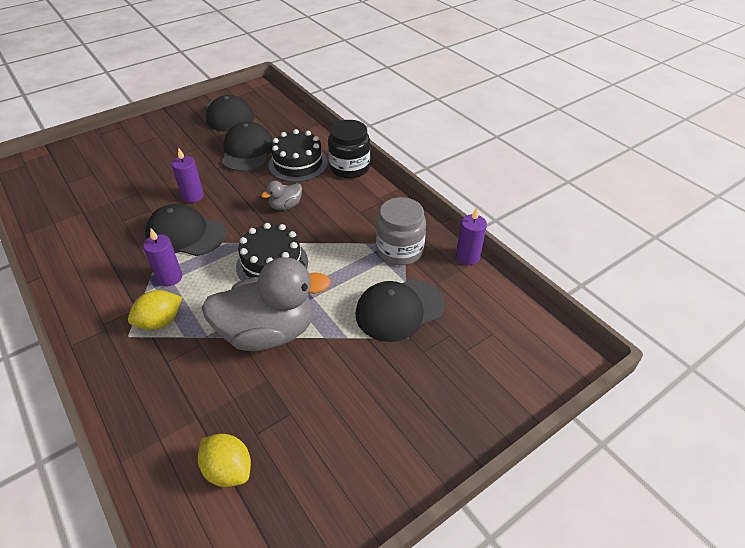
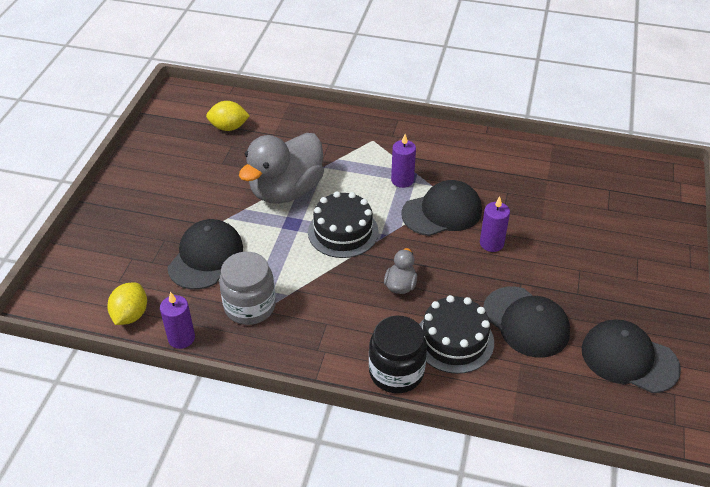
camera: 140 degrees right, 0 degrees up
(160, 321) = (365, 156): yellow lemon -> yellow lemon (130, 315)

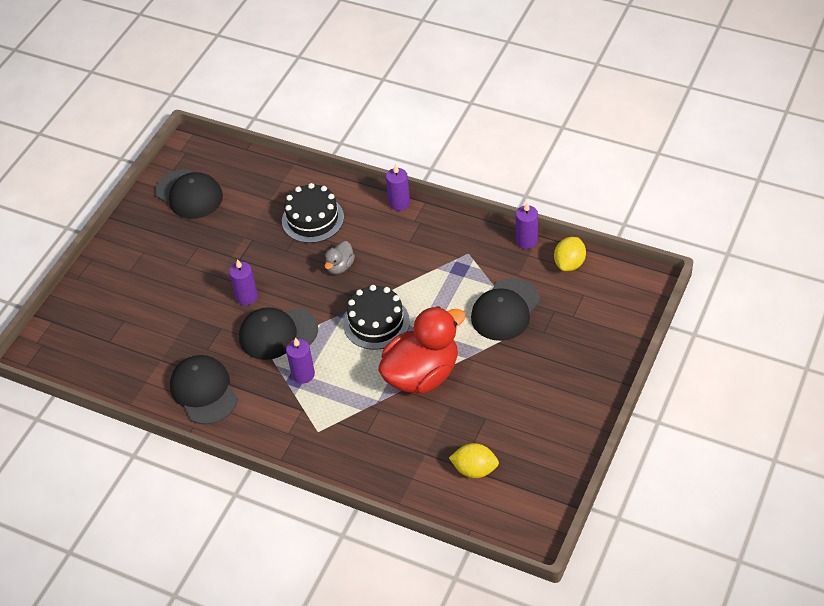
camera: 165 degrees left, 5 degrees up
(250, 306) = (469, 261): grey jar -> none
(286, 190) = (422, 374): grey duck -> red duck
(349, 374) = (399, 203): none -> purple candle
(396, 372) = (364, 201): black jar -> none
(526, 322) = (251, 227): black cap -> black cap (204, 391)

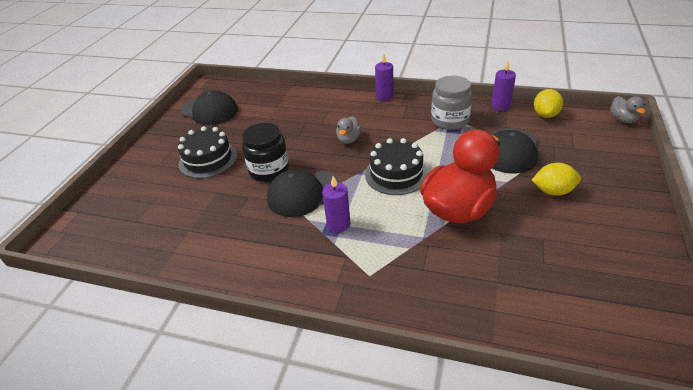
camera: 10 degrees left, 10 degrees down
(204, 391) = (237, 252): black cap -> none
(246, 297) = (269, 170): purple candle -> black jar
(313, 219) = (316, 113): black cake -> black cake (208, 159)
(460, 255) = (450, 120): none -> grey jar
(474, 469) = (561, 291): yellow lemon -> yellow lemon (553, 191)
(649, 284) = (623, 119): none -> grey duck

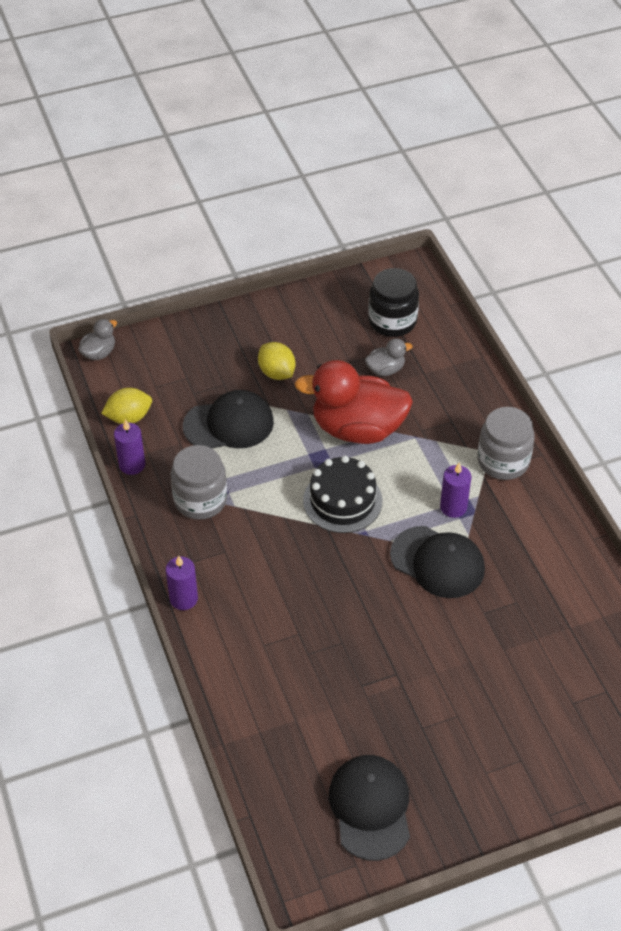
camera: 130 degrees left, 10 degrees up
(208, 159) = (465, 708): black cake -> none
(269, 170) = (429, 624): black jar -> black jar (392, 321)
(349, 139) = (313, 580): grey duck -> grey duck (385, 369)
(352, 278) = (503, 461): none -> grey jar

